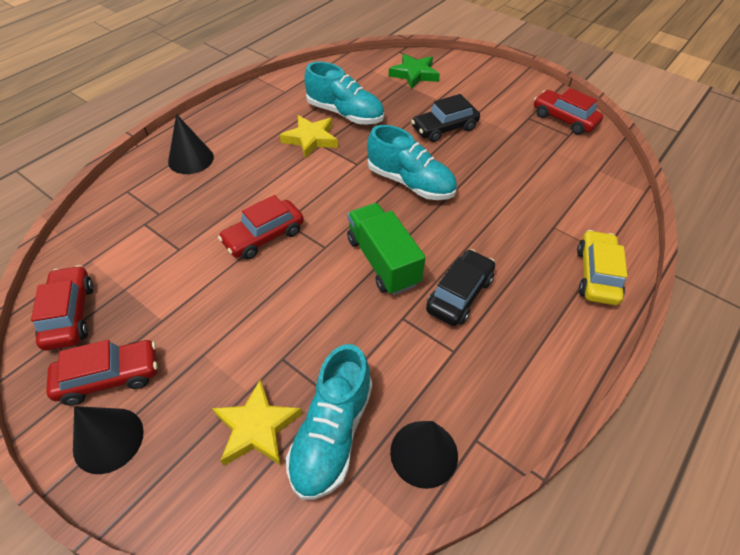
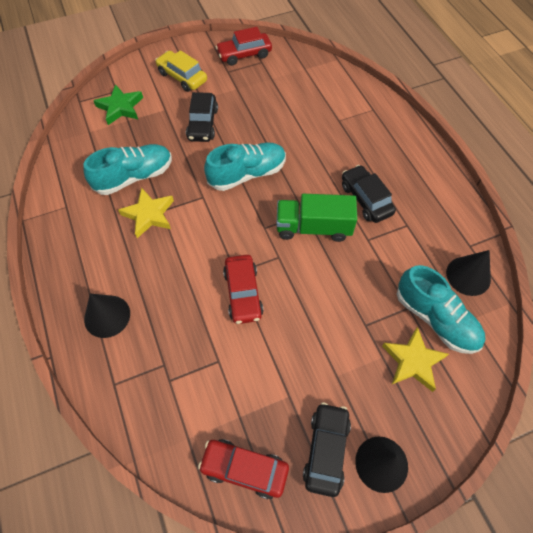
camera: 60 degrees left, 10 degrees up
(109, 377) = (326, 450): red car -> black car
(596, 275) = (388, 124): yellow car -> yellow car (182, 77)

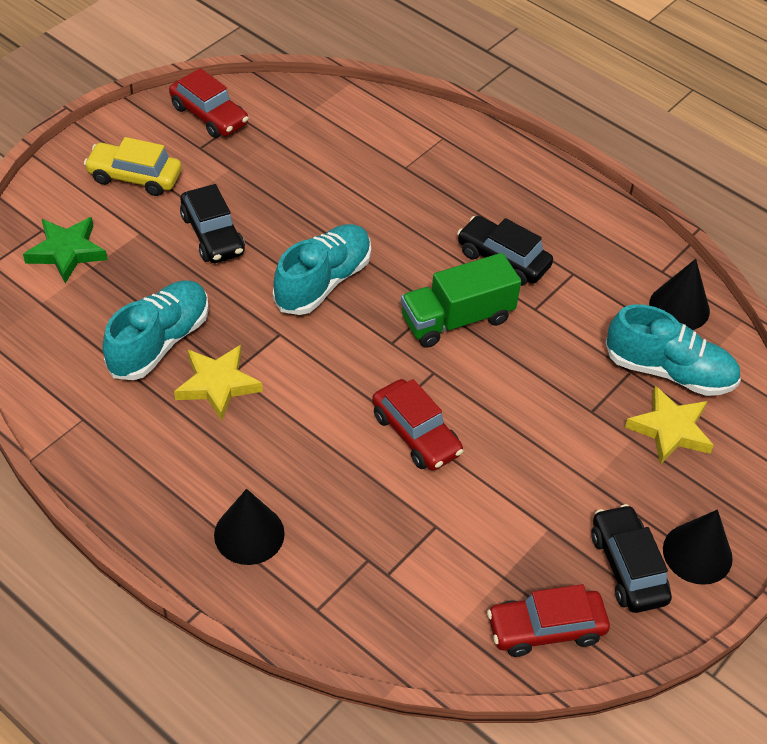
camera: 30 degrees left, 10 degrees down
(244, 55) = (209, 115): red car -> red car turned 90 degrees counterclockwise

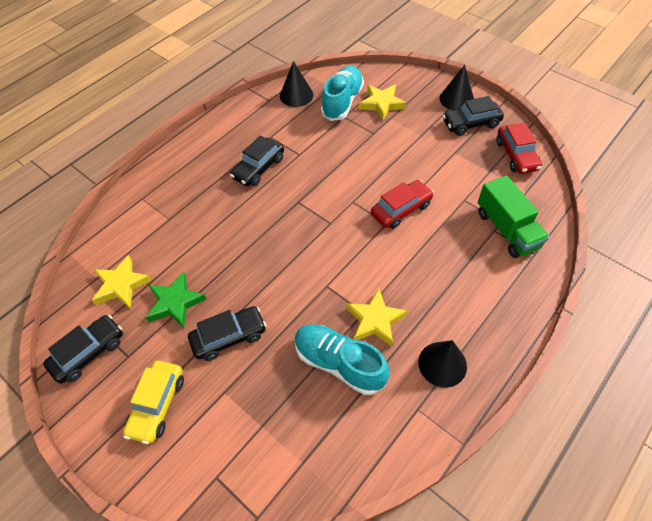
camera: 85 degrees left, 5 degrees up
(67, 252) = (244, 450): green star -> green star (175, 302)
(209, 115) = (89, 353): red car -> black car
(249, 534) = (492, 292): black cone -> black cone (442, 364)
(300, 132) = (121, 285): none -> yellow star
(323, 281) = (278, 262): turquoise shoe -> none
(457, 319) = (309, 190): green truck -> green truck (507, 229)

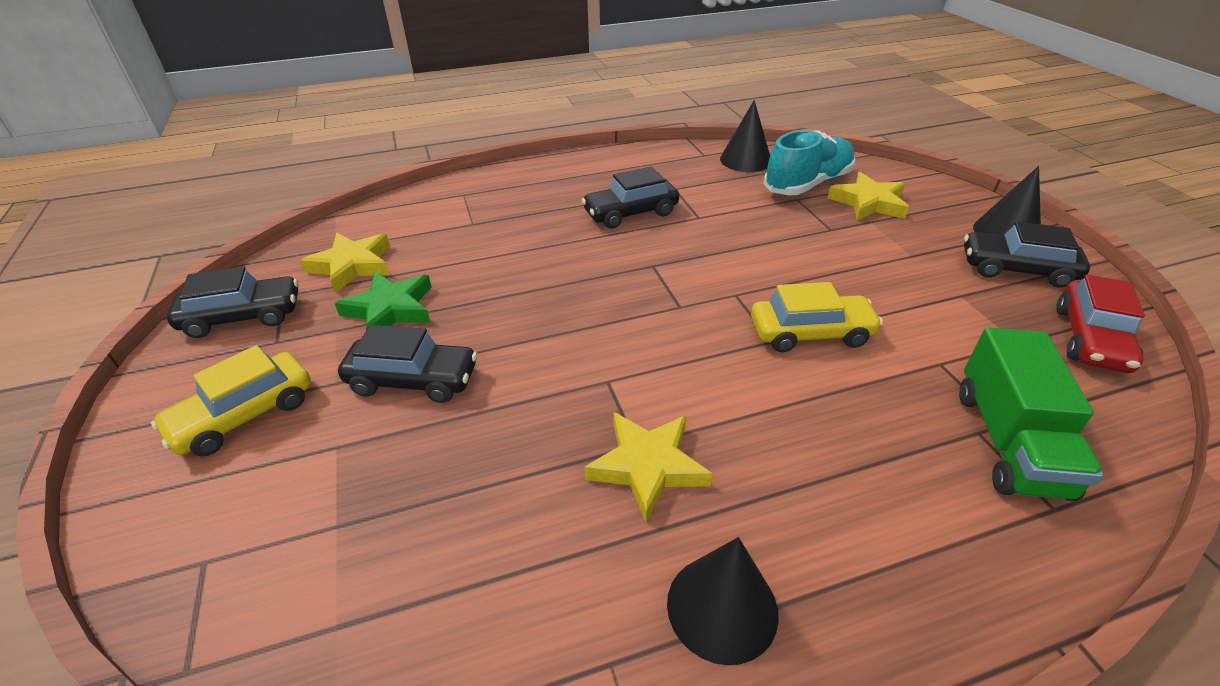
camera: 30 degrees right, 15 degrees down
(339, 363) = (535, 500): turquoise shoe -> none
(401, 209) = (810, 333): red car -> yellow car

